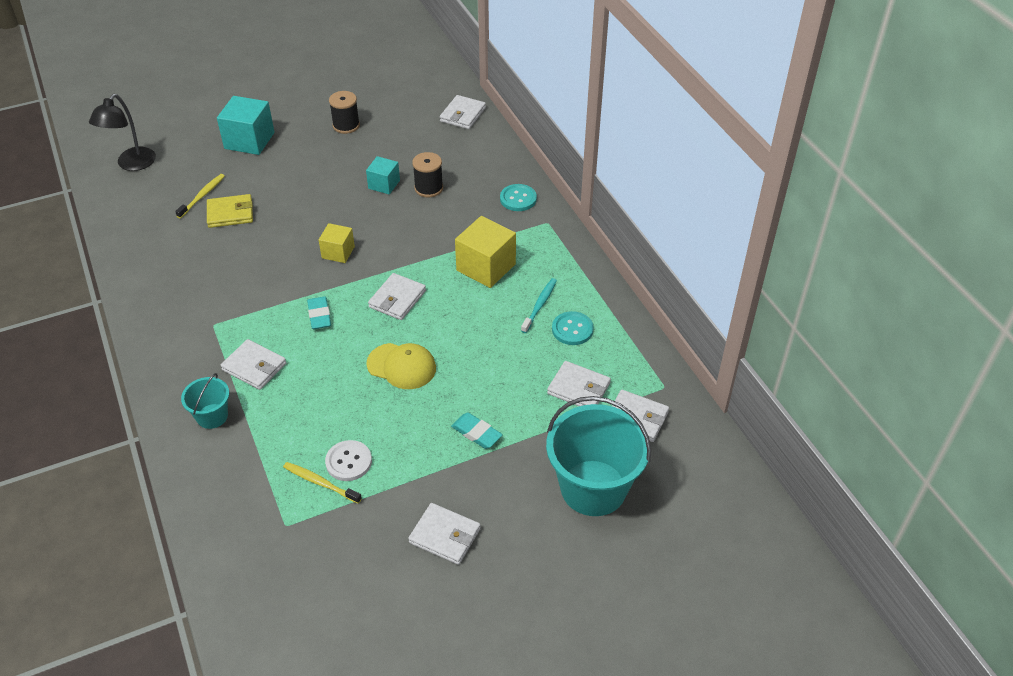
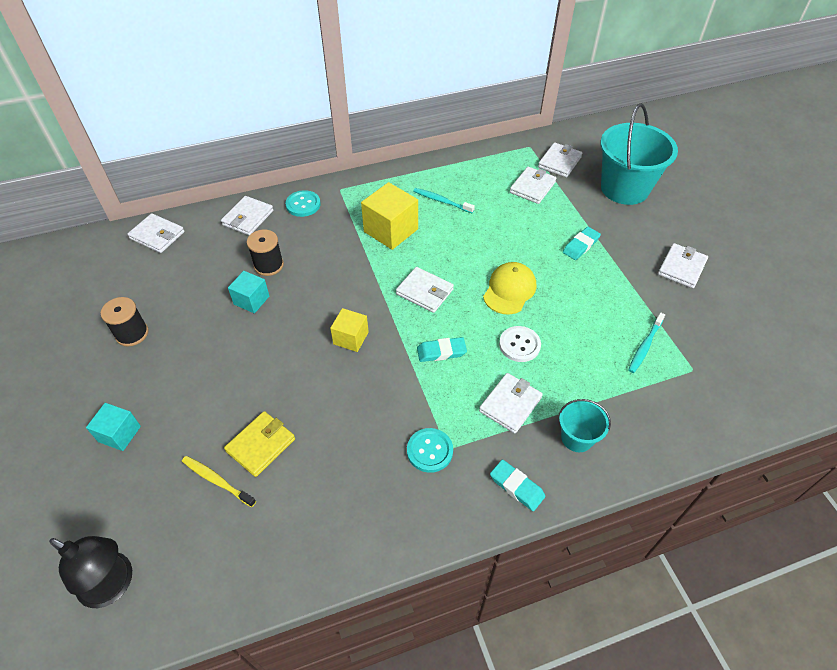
camera: 85 degrees left, 5 degrees up
(168, 371) = (516, 487): none -> turquoise eraser
(230, 213) = (261, 445): yellow wallet -> yellow wallet turned 45 degrees clockwise
(249, 140) = (119, 434): turquoise cube -> turquoise cube, size x0.60
(320, 483) = (645, 346): yellow toothbrush -> turquoise toothbrush
(348, 462) = (619, 327): white button -> white button (519, 345)
(493, 165) = (248, 218): none -> white wallet
(572, 329) = (470, 185): turquoise button -> turquoise button (429, 451)

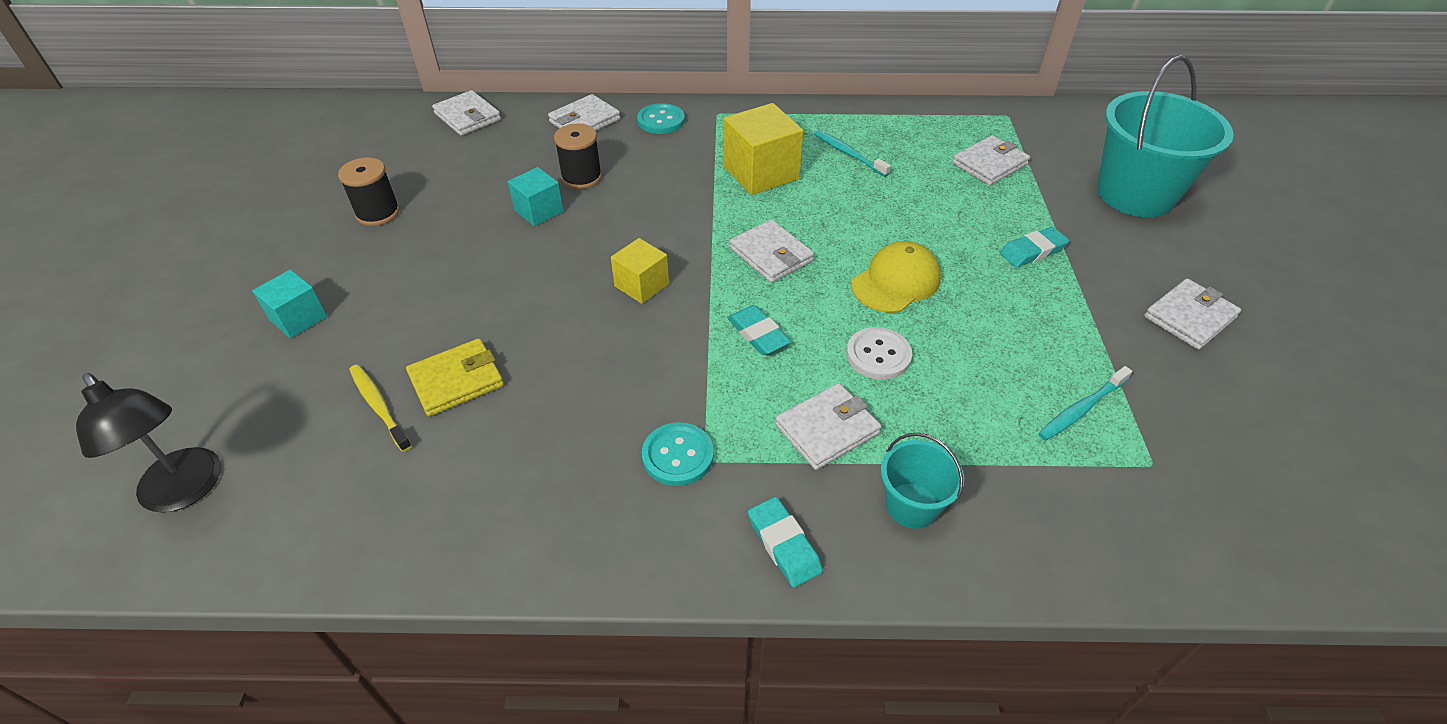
camera: 20 degrees right, 5 degrees down
(441, 352) = (758, 334): turquoise eraser -> turquoise eraser turned 45 degrees clockwise
(559, 162) = (1045, 142): white wallet -> none

